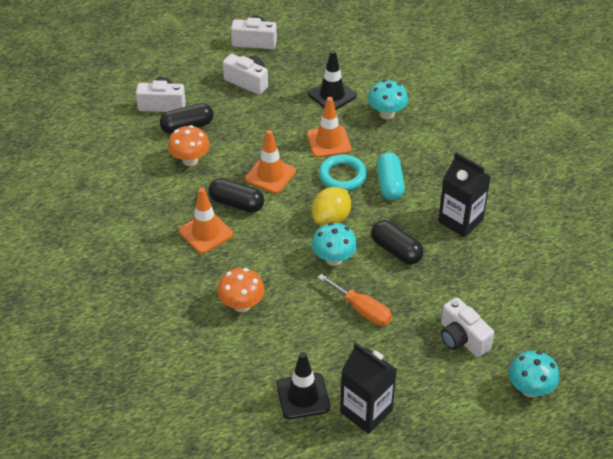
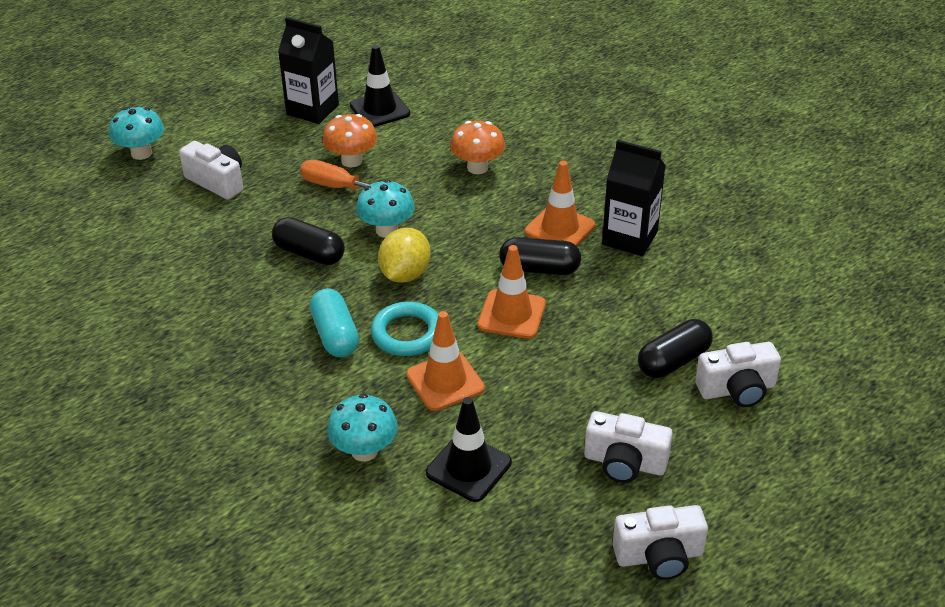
camera: 165 degrees right, 5 degrees down
(190, 160) = (637, 312): orange mushroom -> orange mushroom (351, 161)
(460, 221) = (226, 305): black carton -> black carton (629, 238)

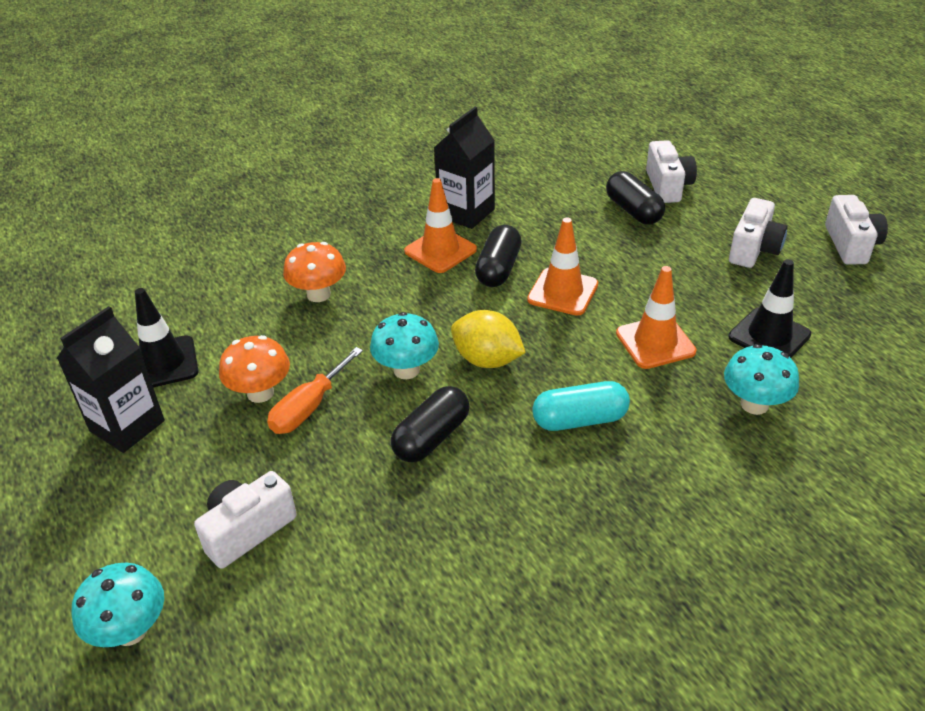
camera: 80 degrees left, 0 degrees up
(407, 333) = (583, 364): turquoise ring -> none

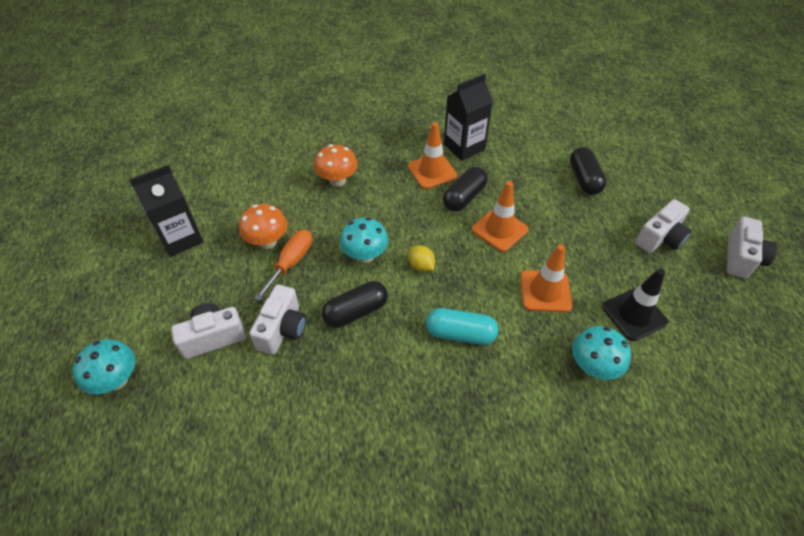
camera: 20 degrees right, 10 degrees up
(164, 363) = (222, 201): black traffic cone -> none
(309, 408) = (291, 263): orange screwdriver -> orange screwdriver turned 150 degrees clockwise
(487, 360) = (421, 266): yellow lemon -> yellow lemon, size x0.60
(668, 186) = (621, 166): white camera -> white camera (282, 329)

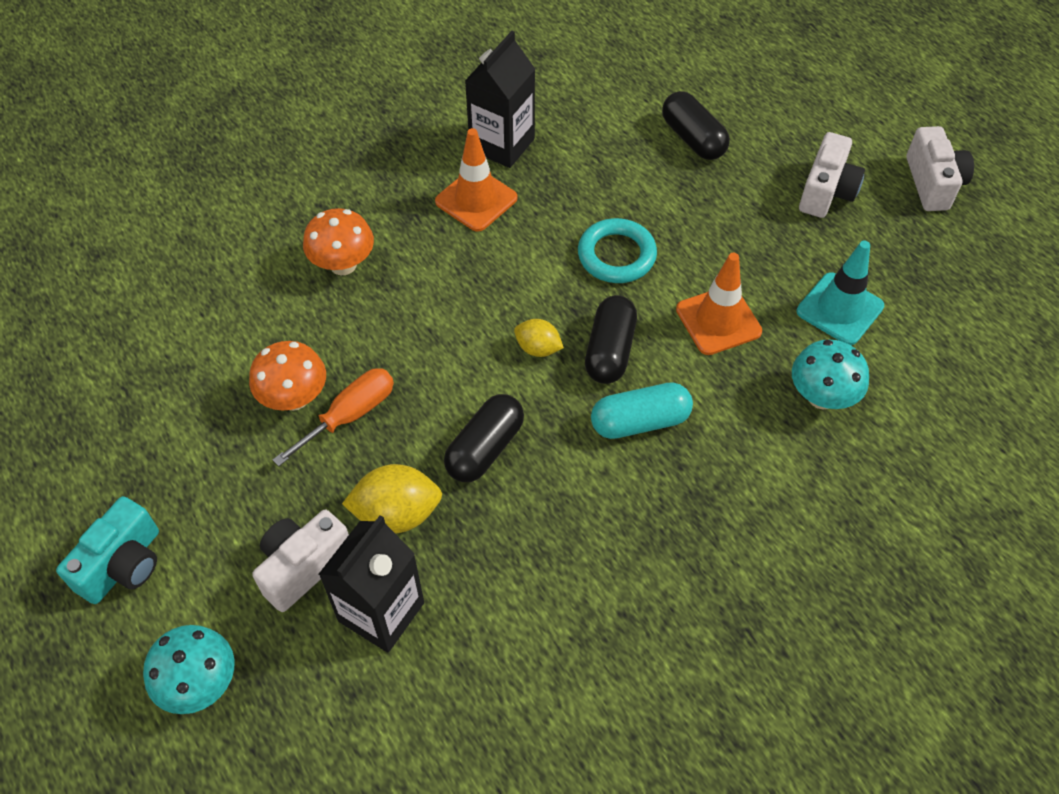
camera: 25 degrees left, 5 degrees up
(124, 295) = (123, 564): none -> turquoise camera
(181, 238) = (154, 444): black carton -> black carton (381, 612)
(282, 329) = (397, 514): white camera -> yellow lemon
(291, 263) = (350, 415): orange screwdriver -> orange screwdriver turned 45 degrees clockwise
(365, 255) = (451, 363): turquoise mushroom -> none
(464, 197) = (543, 224): black capsule -> black capsule (610, 351)
(499, 229) = (616, 255): orange traffic cone -> turquoise ring
(634, 314) = (839, 309): black traffic cone -> turquoise traffic cone

